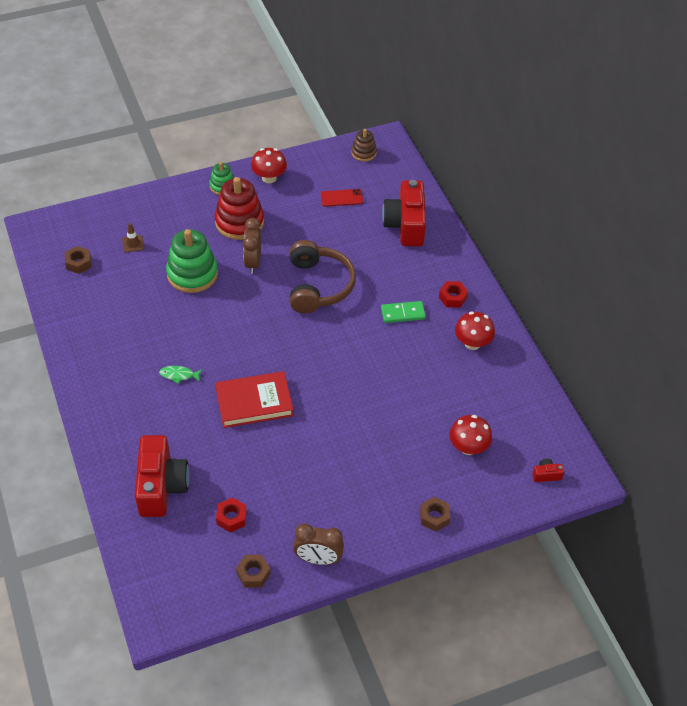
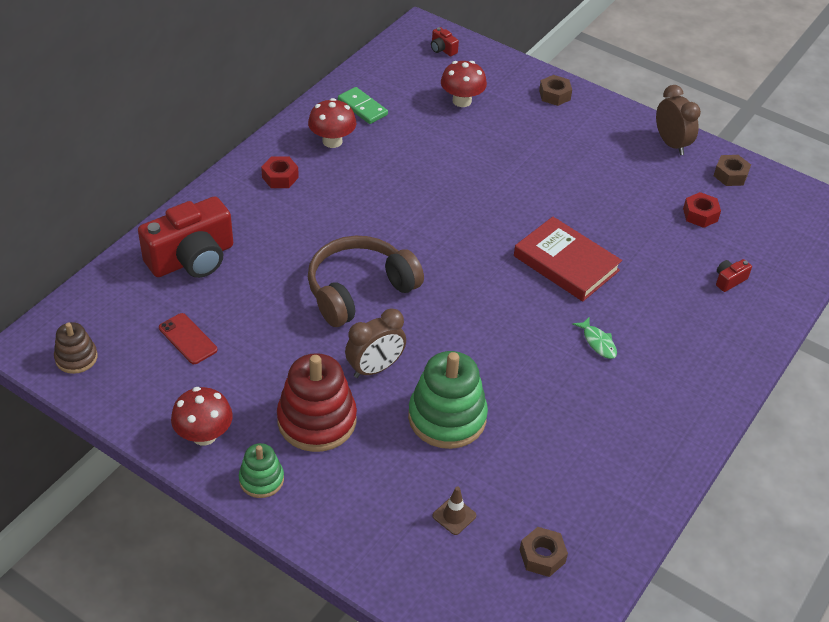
camera: 125 degrees left, 5 degrees down
(161, 486) = (729, 280): red camera -> red camera, size x0.40
(403, 313) = (338, 205): green domino -> green domino (362, 108)

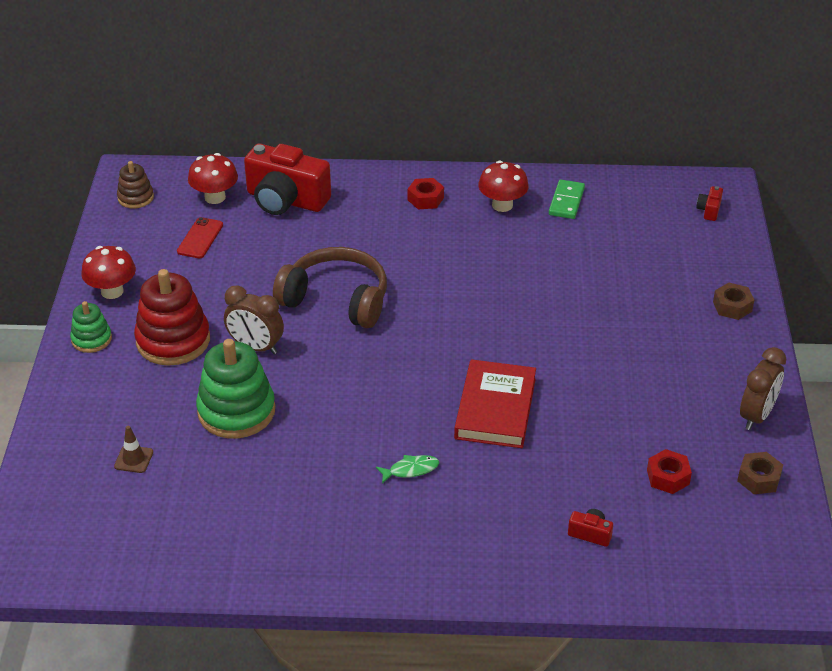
camera: 60 degrees right, 5 degrees down
(462, 101) = (648, 253): red mushroom -> red mushroom (215, 197)
(542, 556) = (129, 530): brown nut -> none
(598, 342) = (410, 470): green fish -> green fish turned 135 degrees counterclockwise

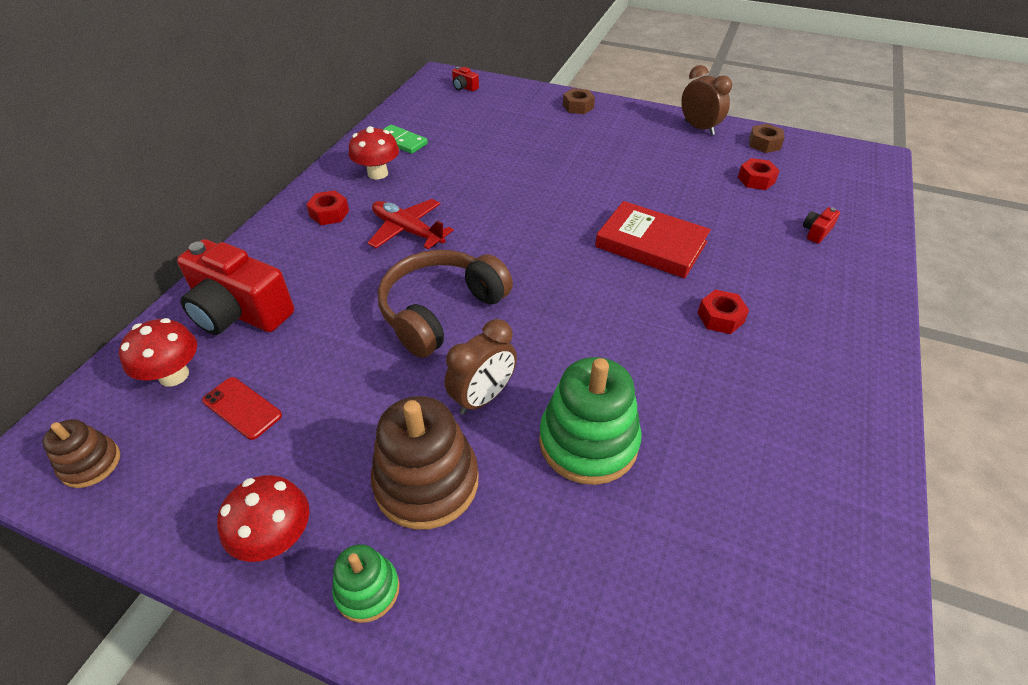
camera: 70 degrees left, 5 degrees up
(133, 459) = (646, 582): brown traffic cone -> none
(173, 340) = (426, 482): red stacking toy -> brown stacking toy
(286, 200) = (239, 312): red camera -> red camera turned 75 degrees clockwise
(410, 470) = (720, 317): green fish -> red nut
(427, 250) = (407, 231): none -> red plane

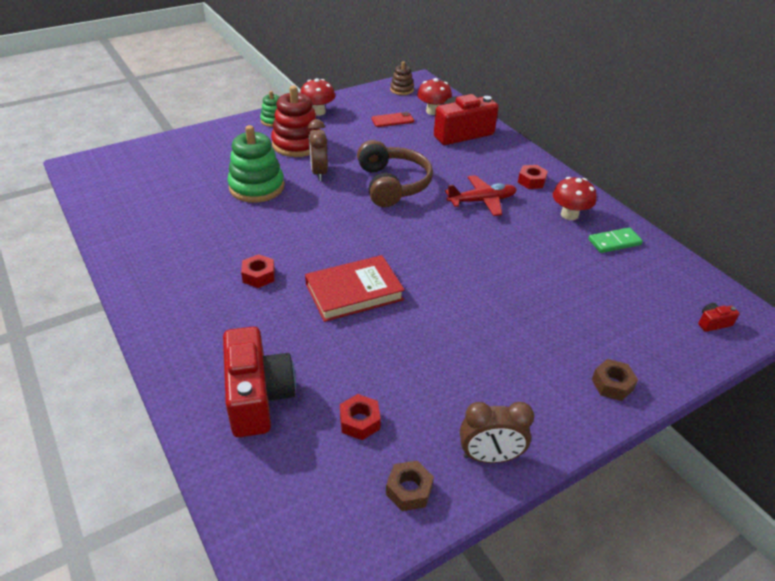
camera: 125 degrees right, 5 degrees down
(426, 482) = (297, 144): brown stacking toy -> red stacking toy
(816, 232) = (258, 396): red camera -> red camera, size x2.48

